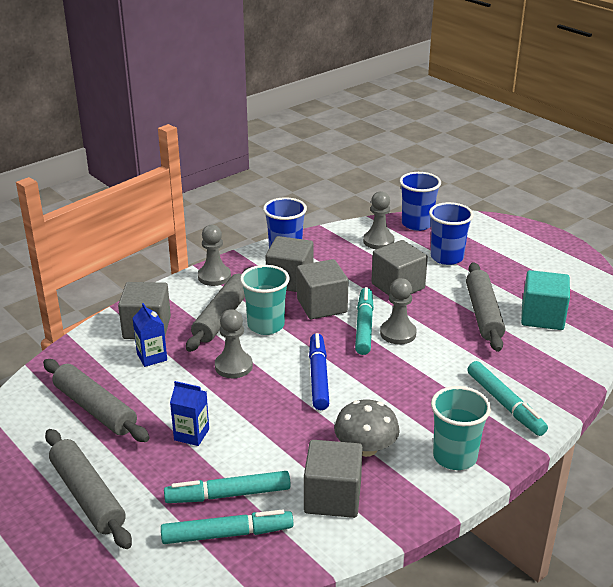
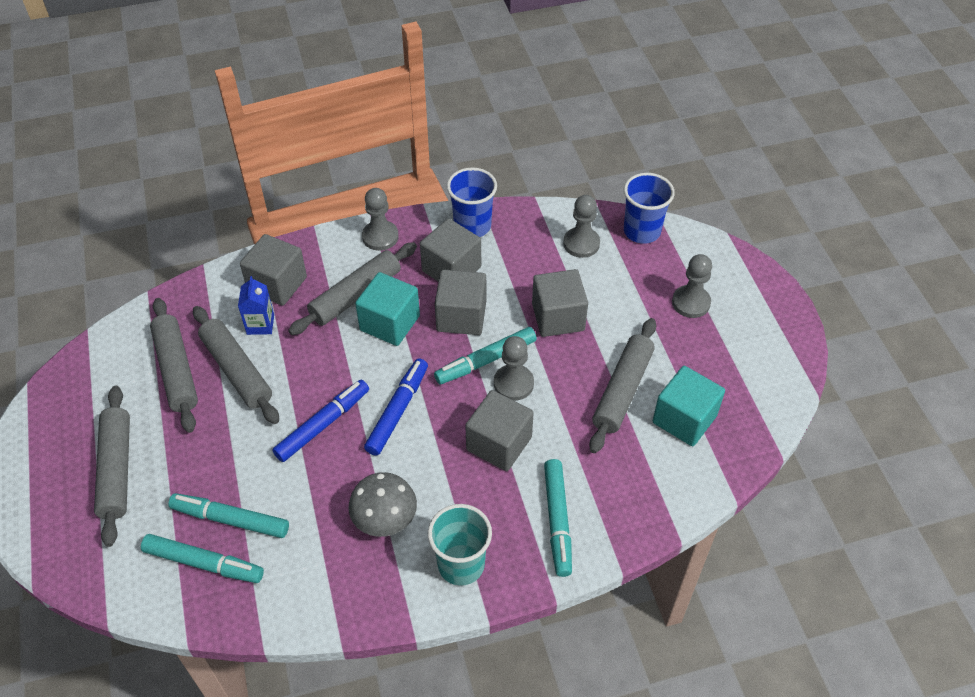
camera: 25 degrees right, 20 degrees up
(154, 392) = (237, 370): none -> grey rolling pin
(191, 434) = (240, 435): blue carton -> none
(233, 366) = (327, 365): grey pawn -> grey pawn (691, 303)
(261, 405) = (323, 424): none -> blue marker
(266, 325) = (390, 323): turquoise cup -> turquoise cube
(332, 497) = (318, 562): grey cube -> grey cube (499, 443)
(364, 326) = (485, 361): turquoise marker -> turquoise marker turned 150 degrees counterclockwise
(447, 257) = (640, 294): blue cup -> none

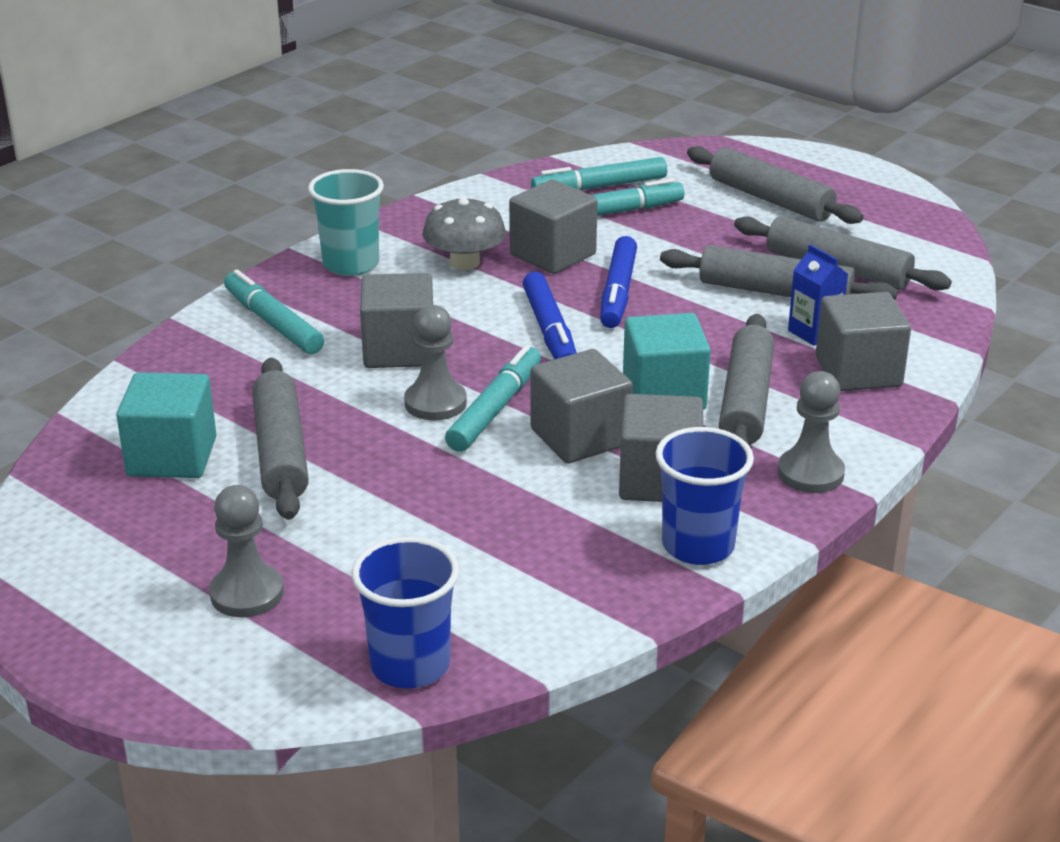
camera: 145 degrees right, 20 degrees down
(558, 317) = (443, 490): grey cube -> grey cube (552, 254)
(581, 243) = (498, 599): grey pawn -> none

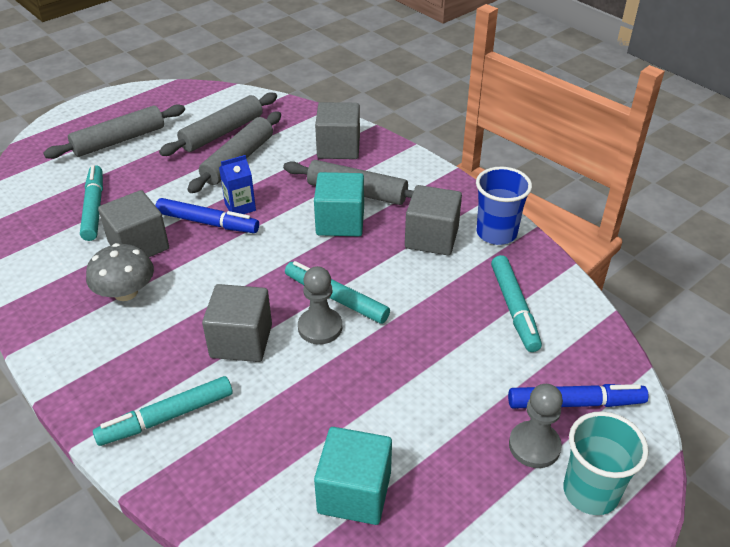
camera: 80 degrees left, 10 degrees up
(280, 451) = (362, 420): grey rolling pin -> none
(351, 264) = (91, 360): turquoise cup -> turquoise cup (590, 492)
(410, 665) = (605, 365): blue cup -> none
(549, 331) = (245, 260): blue marker -> blue marker (575, 403)
(580, 437) = (379, 263): grey cube -> none
(599, 187) = (50, 210): turquoise marker -> turquoise marker (514, 308)
(810, 473) = (434, 182): grey pawn -> none
(814, 332) = (291, 154): blue carton -> blue carton (240, 207)

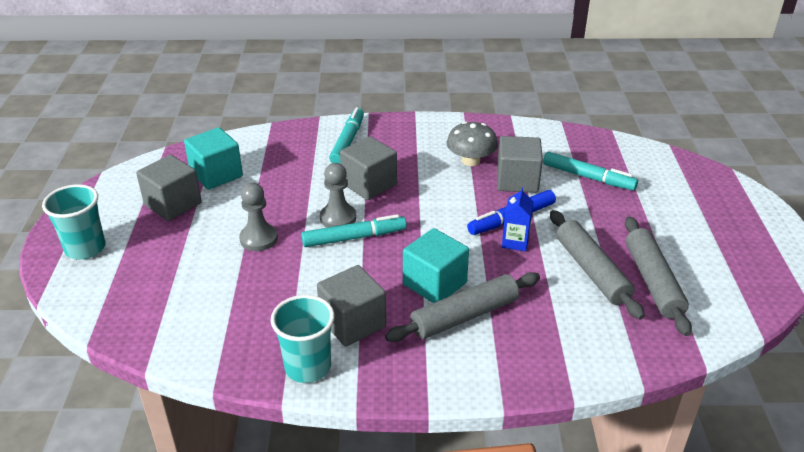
camera: 130 degrees right, 5 degrees down
(119, 140) = (690, 219): grey rolling pin -> none
(338, 148) = (551, 344): grey cube -> grey cube (173, 204)
(496, 233) = (308, 367): blue cup -> turquoise cup
(514, 308) = (227, 315): turquoise marker -> none
(534, 446) = (137, 248): grey pawn -> grey pawn (258, 239)
(575, 403) = (128, 285): blue marker -> none

